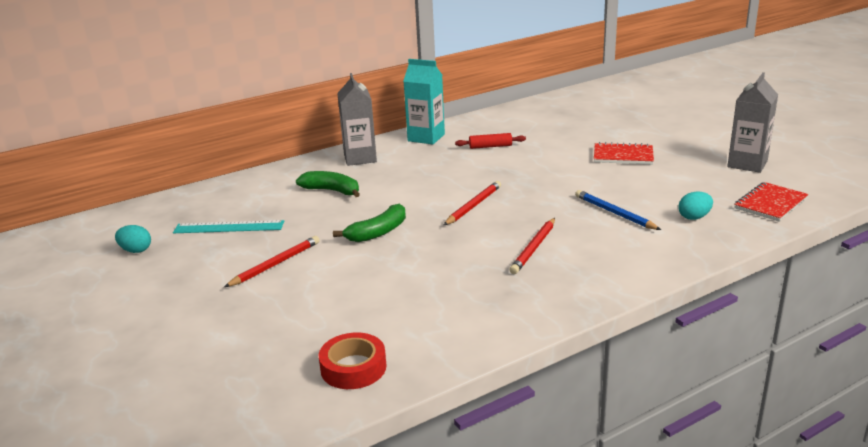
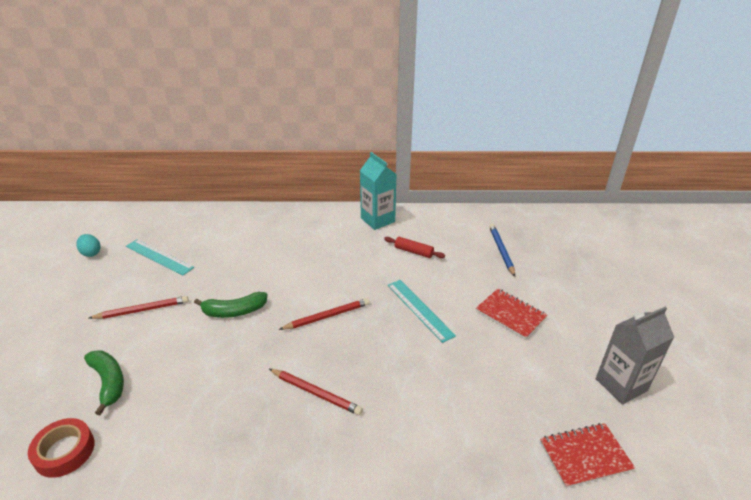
camera: 30 degrees right, 10 degrees up
(332, 191) = (255, 250): green banana -> green banana (109, 382)
(360, 158) = (309, 223): grey carton -> none
(534, 248) = (316, 393): red pencil -> red pencil turned 120 degrees counterclockwise
(547, 176) = (420, 309): none -> turquoise ruler
(614, 213) = (424, 386): blue pencil -> blue pencil (501, 251)
(694, 217) = (488, 432): turquoise egg -> none

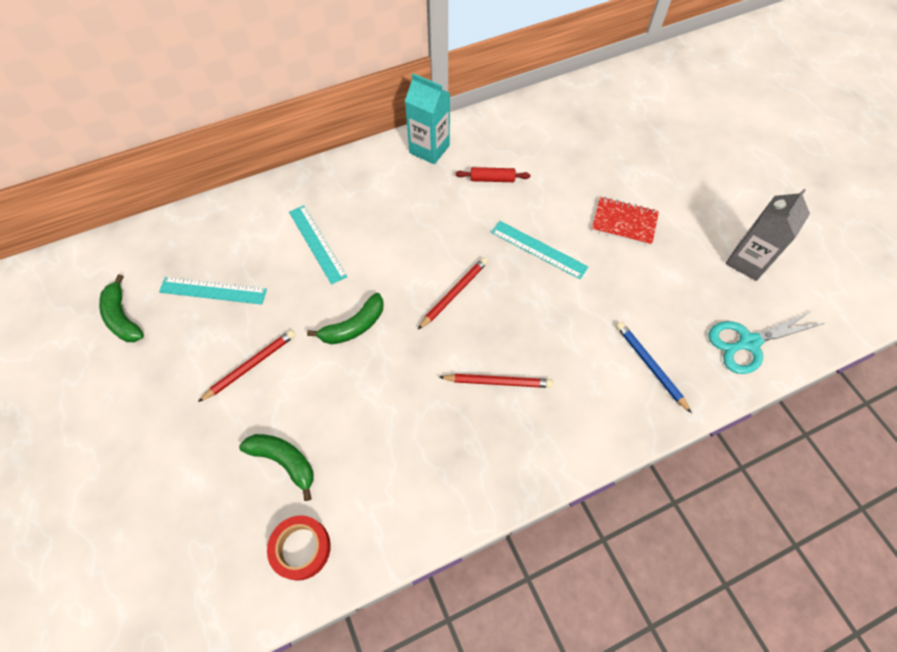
camera: 25 degrees left, 25 degrees up
(91, 253) = (123, 317): turquoise egg -> green banana
(251, 252) = (317, 243): none -> turquoise ruler
(501, 251) = (577, 146): blue pencil -> blue pencil (650, 366)
(585, 456) = (748, 342): red notebook -> turquoise scissors

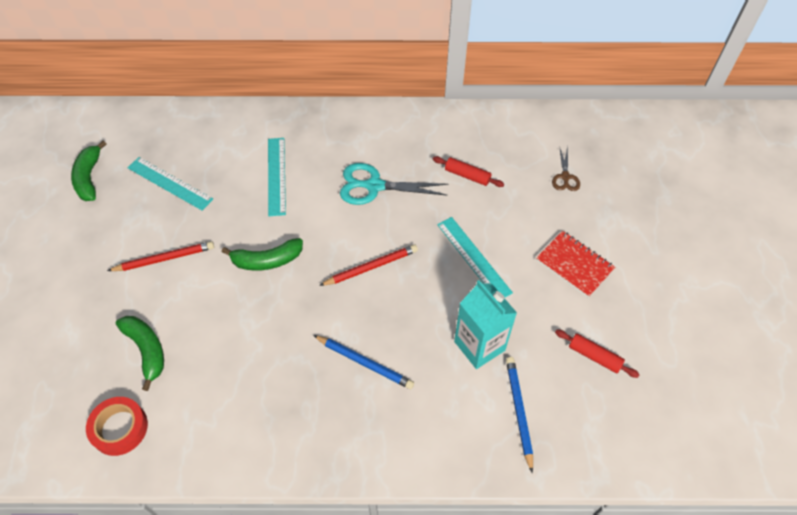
camera: 25 degrees right, 5 degrees down
(429, 149) = (424, 127): turquoise carton -> turquoise carton (479, 346)
(498, 382) = (365, 363): red pencil -> blue pencil
(574, 150) = (565, 177): none -> brown scissors
(682, 293) = (594, 356): none -> red rolling pin
(747, 261) = (683, 353): grey carton -> none
(748, 342) = (635, 433): turquoise scissors -> turquoise scissors (374, 186)

